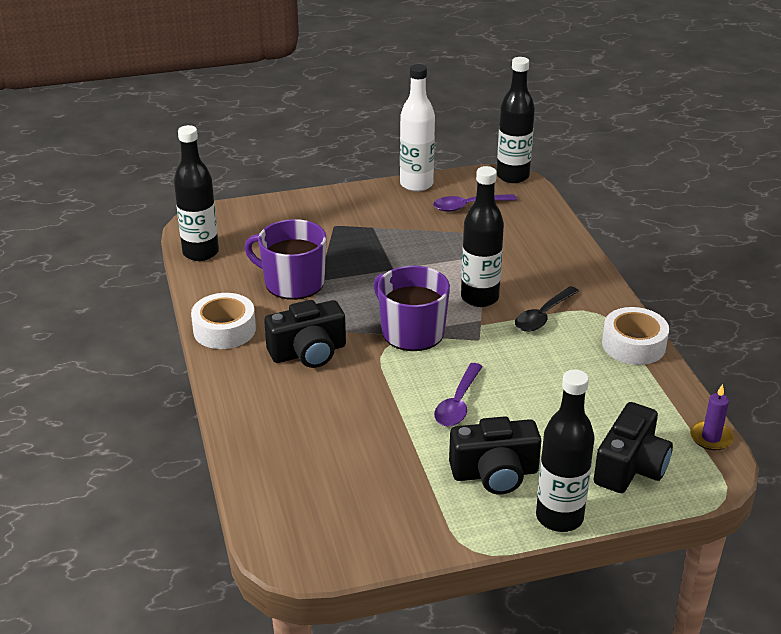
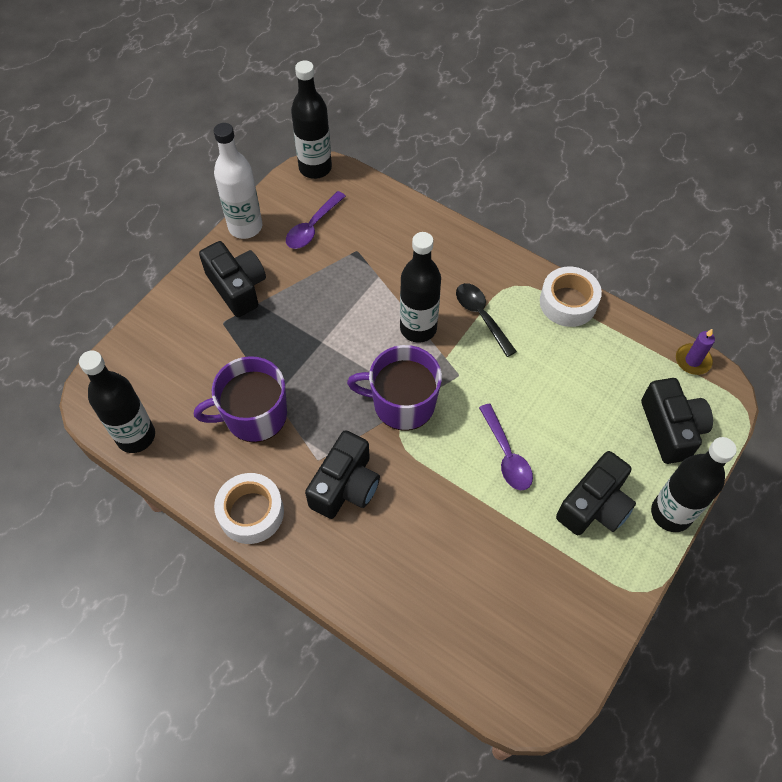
camera: 40 degrees left, 25 degrees up
(369, 212) = (237, 287): none -> black camera
(543, 316) = (481, 316): black spoon -> black spoon turned 150 degrees clockwise

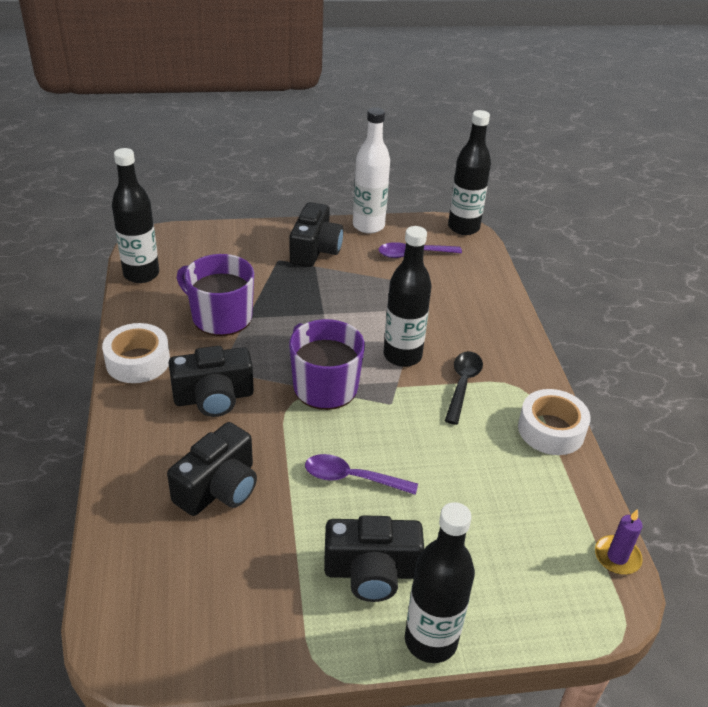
camera: 45 degrees right, 20 degrees down
(506, 455) = (352, 478): purple spoon -> purple spoon turned 75 degrees clockwise
(671, 429) = (522, 584): black camera -> black camera (219, 488)

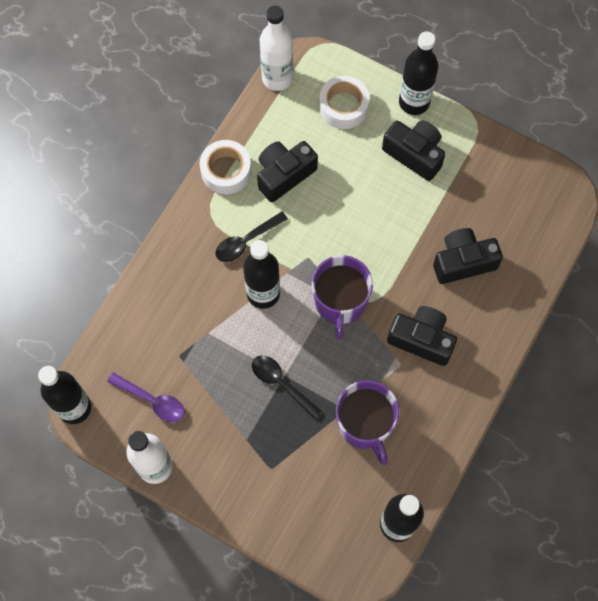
camera: 140 degrees left, 30 degrees up
(138, 361) = (454, 412): white tape -> white tape (343, 106)
(315, 250) = (229, 462): black camera -> black camera (284, 175)
(321, 307) = (281, 383): none -> black spoon
(352, 478) = (379, 217): purple spoon -> none
(617, 557) = (277, 78): purple candle -> white bottle

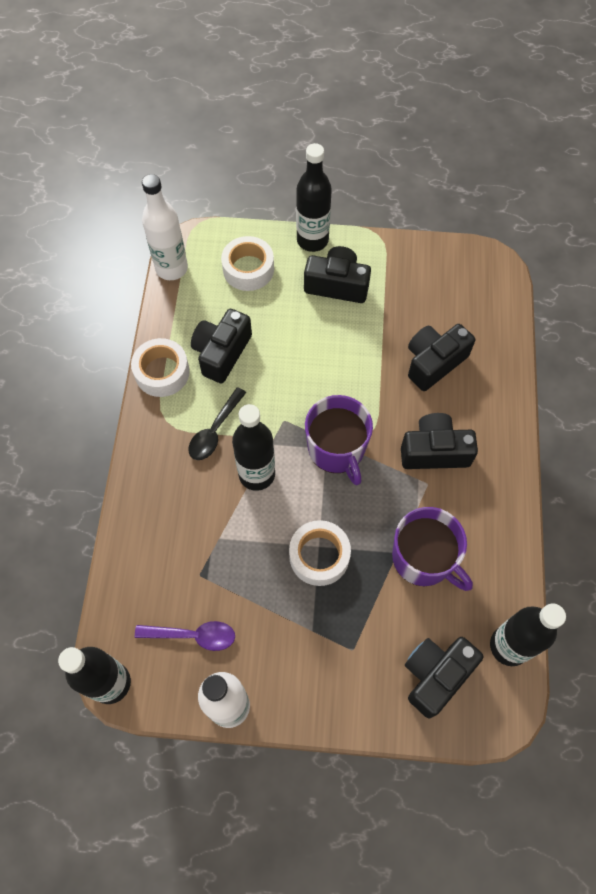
camera: 25 degrees left, 5 degrees down
(281, 383) = (319, 556): black spoon -> white tape
(326, 519) = (436, 675): none -> black camera

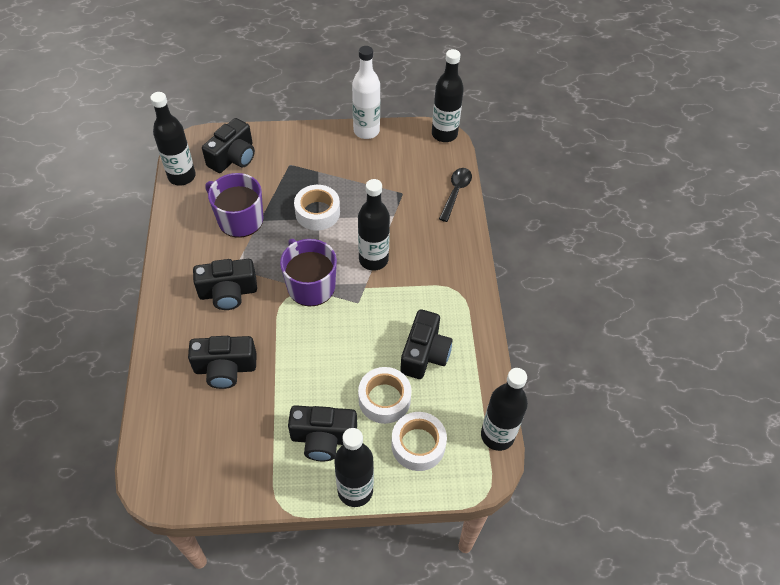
camera: 170 degrees right, 10 degrees down
(162, 372) = (473, 330): white tape -> white tape (384, 399)
(171, 268) = (497, 435): white bottle -> black bottle
(193, 635) = (398, 161): purple spoon -> none
(214, 431) = (415, 287): black spoon -> black spoon (456, 192)
(434, 362) = (225, 368): black camera -> black camera turned 45 degrees clockwise

